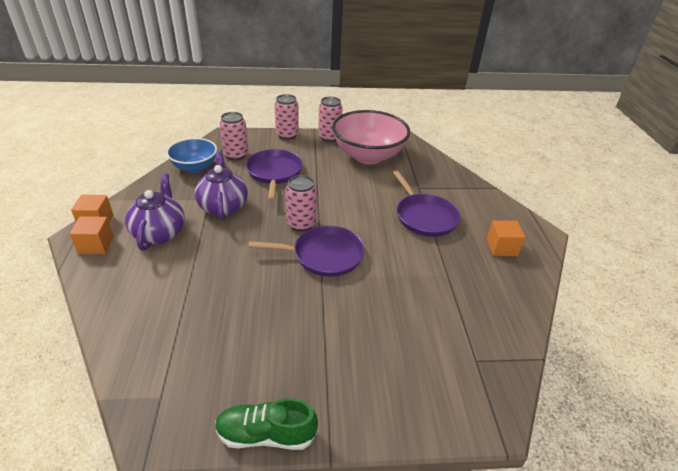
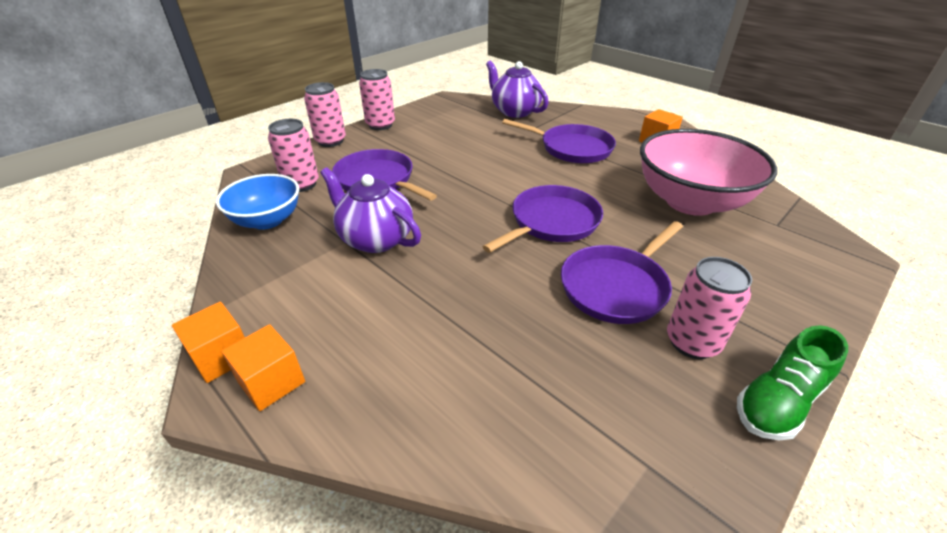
camera: 40 degrees left, 0 degrees up
(160, 233) = (342, 310): purple teapot -> purple teapot (514, 111)
(293, 314) = (616, 287): none -> purple pan
(301, 224) = (485, 209): pink can -> pink can (692, 342)
(368, 156) = (445, 124): pink bowl -> pink bowl (690, 202)

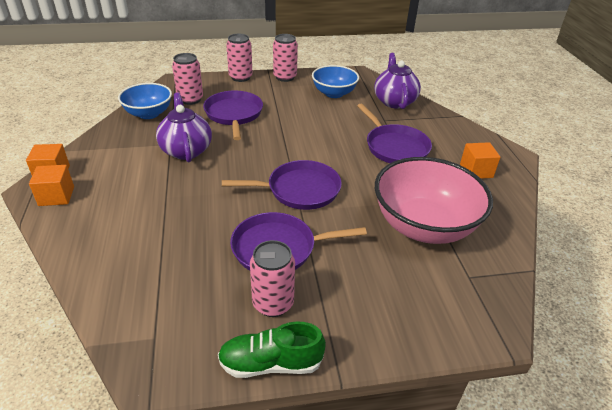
camera: 35 degrees right, 0 degrees up
(451, 123) = (334, 93): none -> blue bowl

